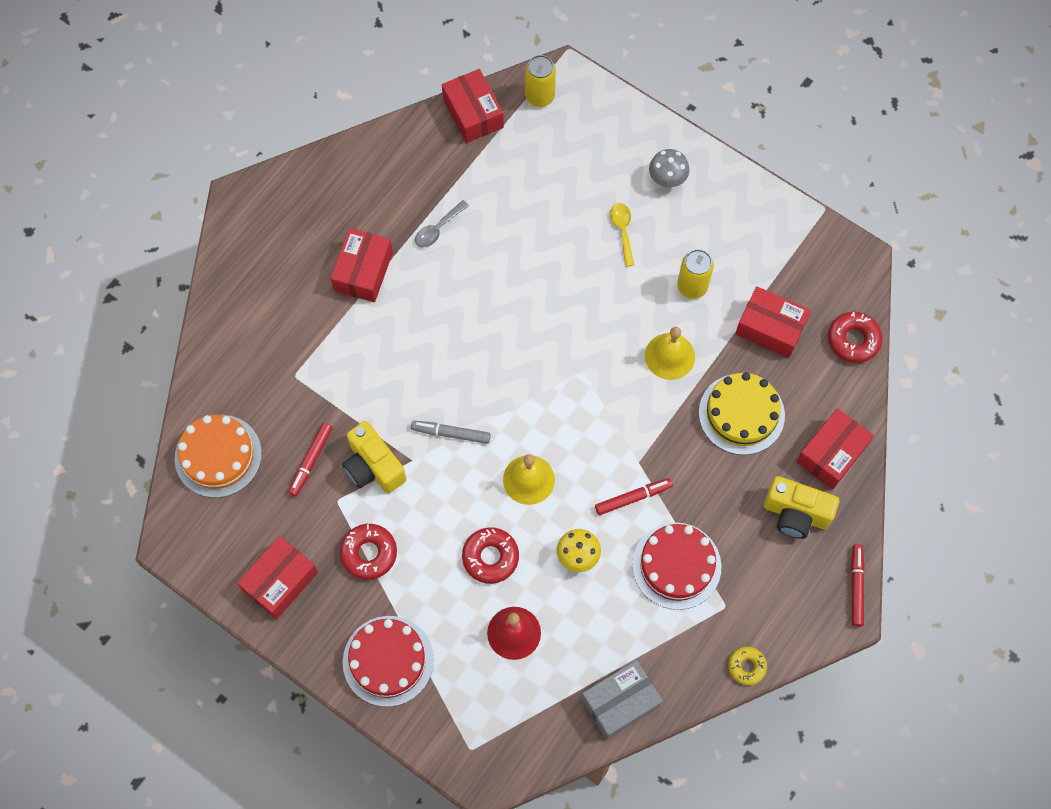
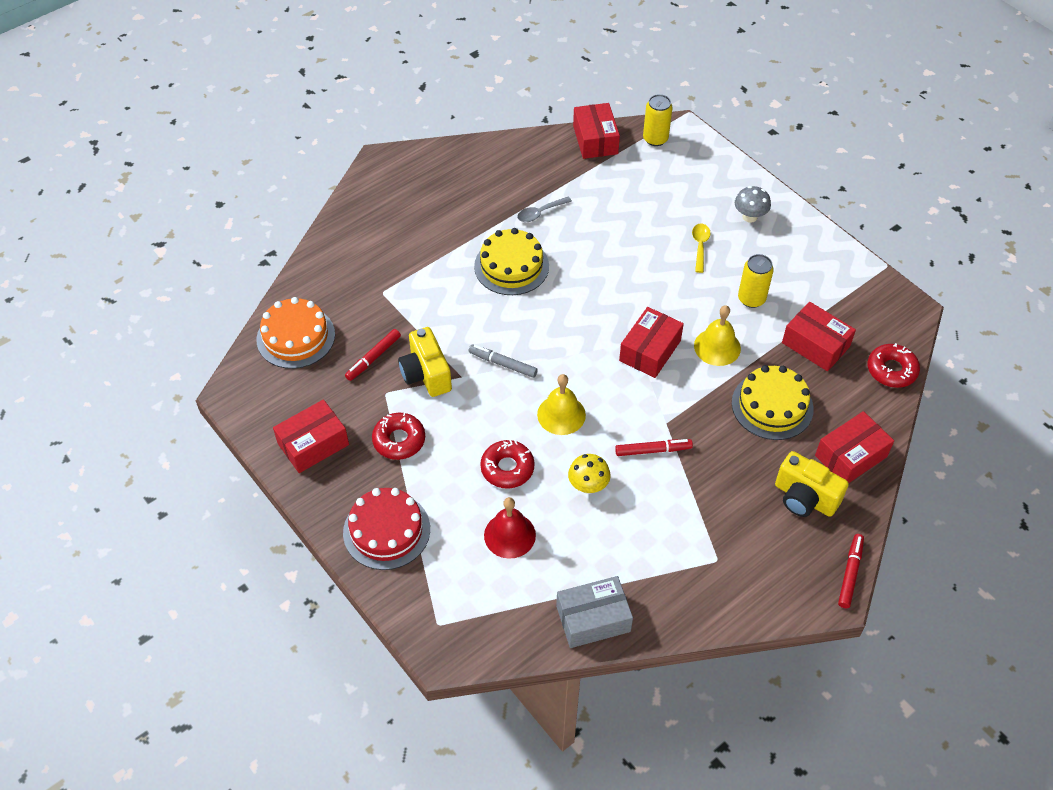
camera: 15 degrees right, 15 degrees down
(363, 271) = (466, 230): red box -> red box (650, 350)
(426, 307) = (511, 266): none -> yellow cake
(676, 565) = (679, 515): red cake -> none
(746, 666) = (725, 617): yellow donut -> none

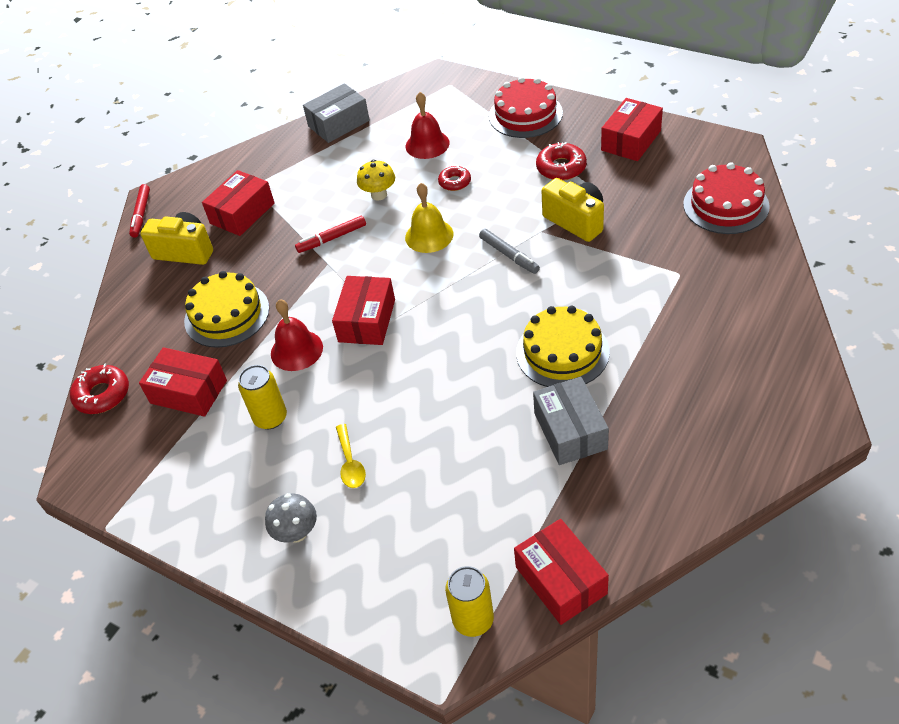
camera: 165 degrees right, 5 degrees down
(296, 337) = (725, 205): orange cake -> red cake
(373, 358) = (636, 216): red marker -> none
(503, 364) = (509, 255): grey marker -> grey marker turned 45 degrees clockwise
(507, 468) = (455, 182): red donut -> red donut, size x0.66
(540, 213) = (570, 431): grey spoon -> grey box
(717, 347) = (296, 350): yellow bell -> red bell
(851, 456) = (144, 298): red box -> red box (242, 213)

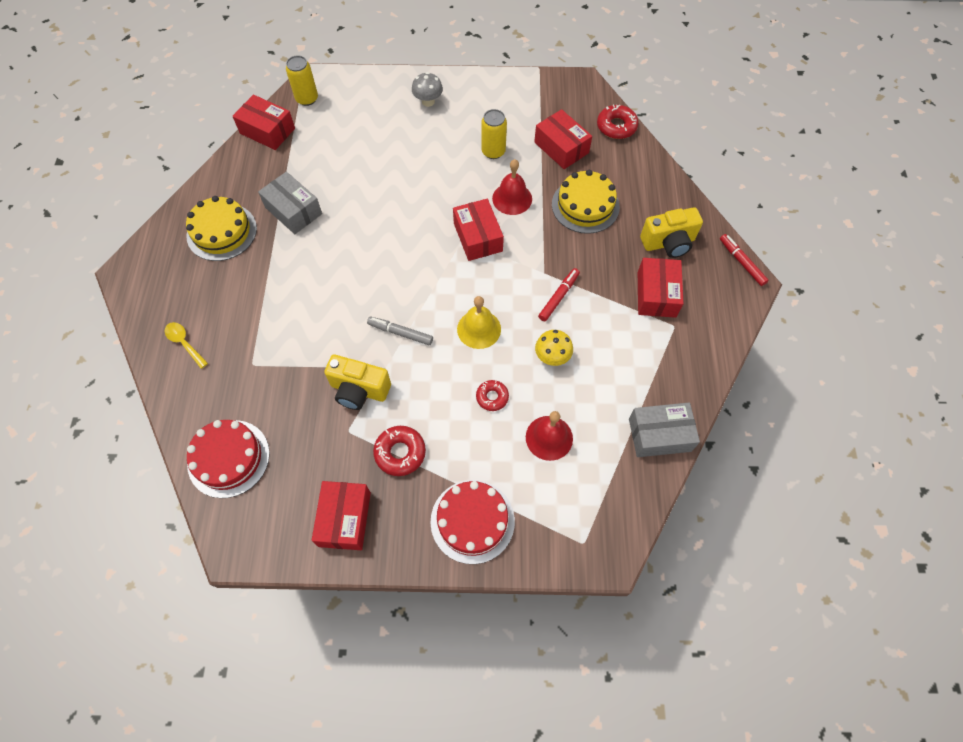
camera: 145 degrees right, 15 degrees up
(188, 392) = (561, 147): red box -> red box turned 60 degrees clockwise
(339, 123) = (659, 434): grey box -> grey box turned 60 degrees clockwise
(350, 463) = (422, 145): yellow spoon -> yellow spoon (184, 343)
(562, 352) = (321, 263): yellow cake -> yellow cake (222, 232)

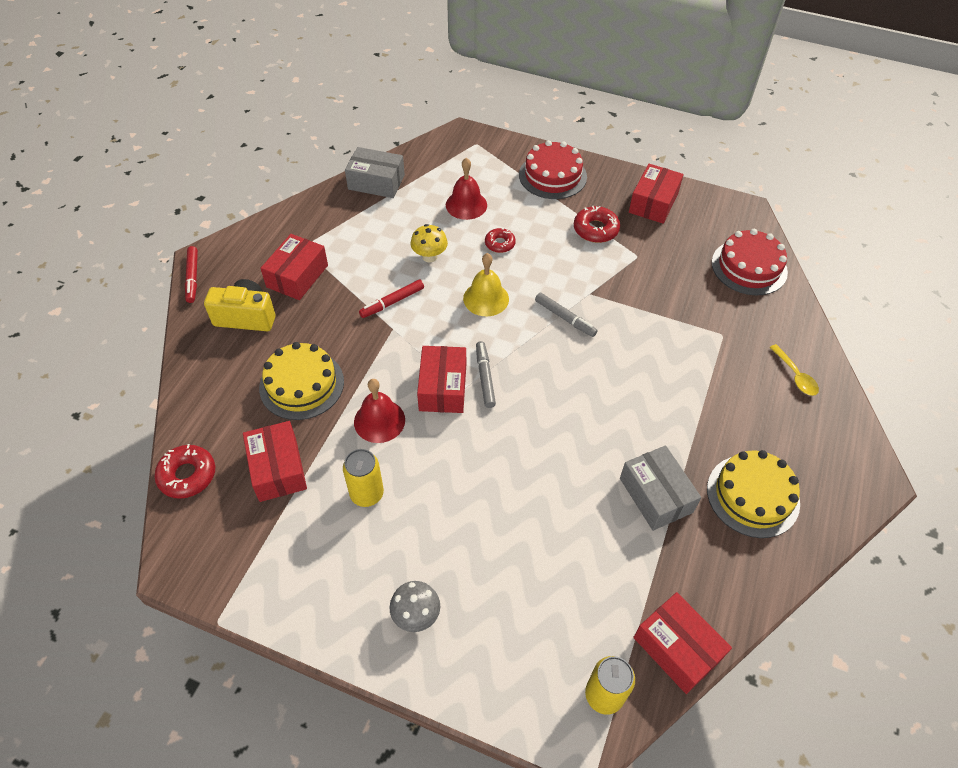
camera: 160 degrees left, 10 degrees down
(359, 390) = (620, 283): yellow camera -> none
(449, 256) = (485, 377): none -> grey marker

